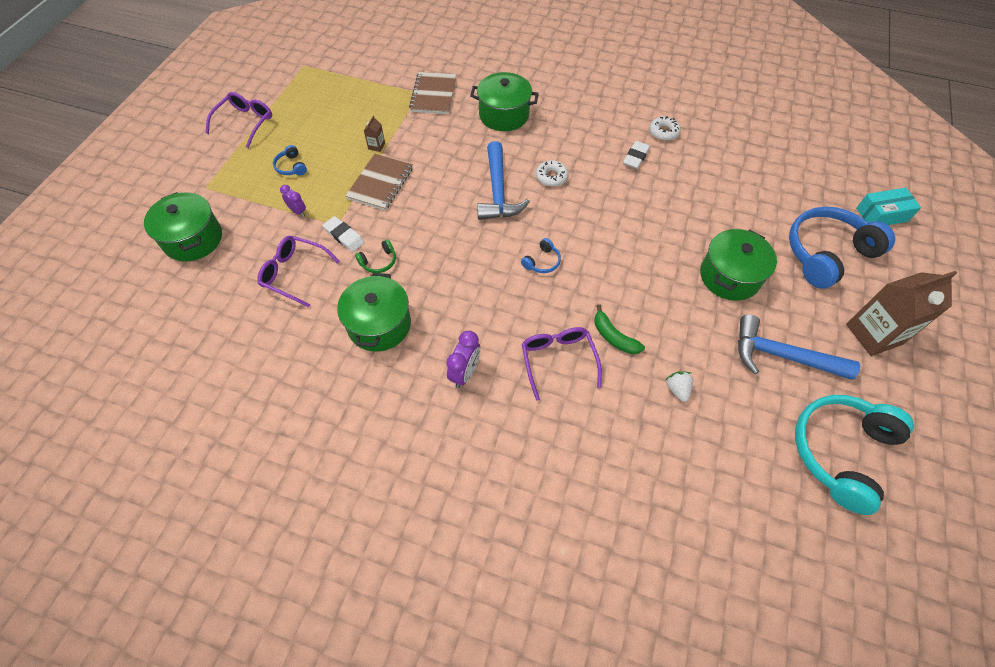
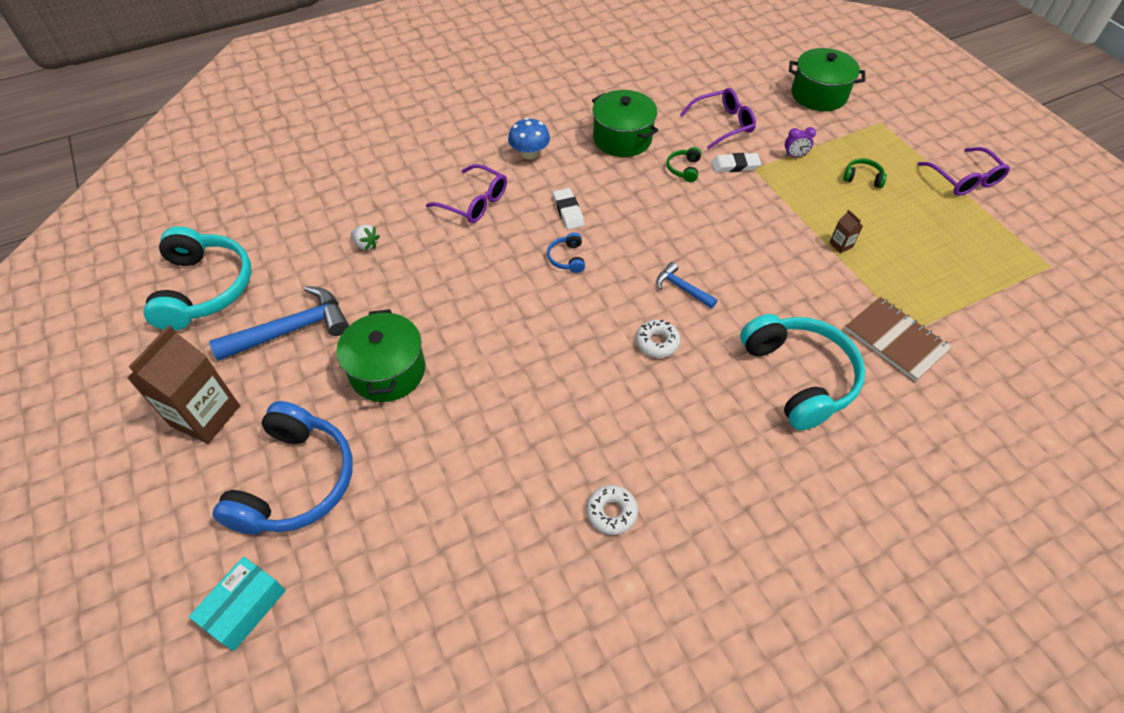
camera: 135 degrees right, 5 degrees down
(291, 167) = (862, 178): blue headphones -> green headphones
(380, 183) = (780, 218): brown notebook -> none
(465, 373) = (529, 153): purple clock -> blue mushroom
(498, 192) = (682, 288): blue hammer -> blue hammer, size x0.53
(504, 115) = (798, 377): green pot -> turquoise headphones
(613, 337) = (448, 245): green banana -> none
(636, 157) = (605, 442): white eraser -> white eraser (568, 211)

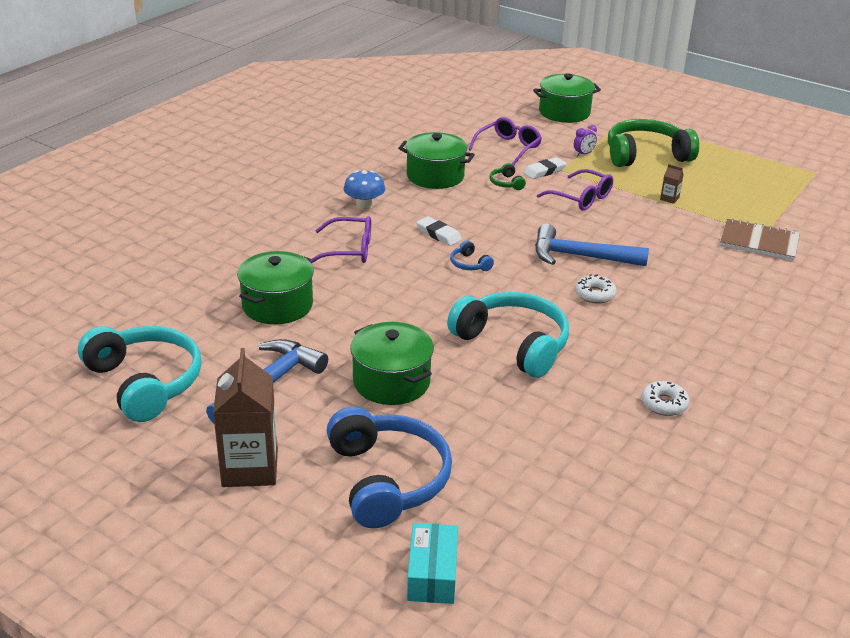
camera: 30 degrees left, 20 degrees down
(366, 244) = (277, 305): white strawberry -> green pot
(682, 288) = (580, 256): blue hammer -> blue hammer, size x1.88
(798, 377) = (716, 283): turquoise headphones -> turquoise headphones (513, 344)
(862, 178) = (646, 155): green headphones -> green headphones, size x2.44
(964, 180) = (716, 139): purple glasses -> purple glasses (581, 198)

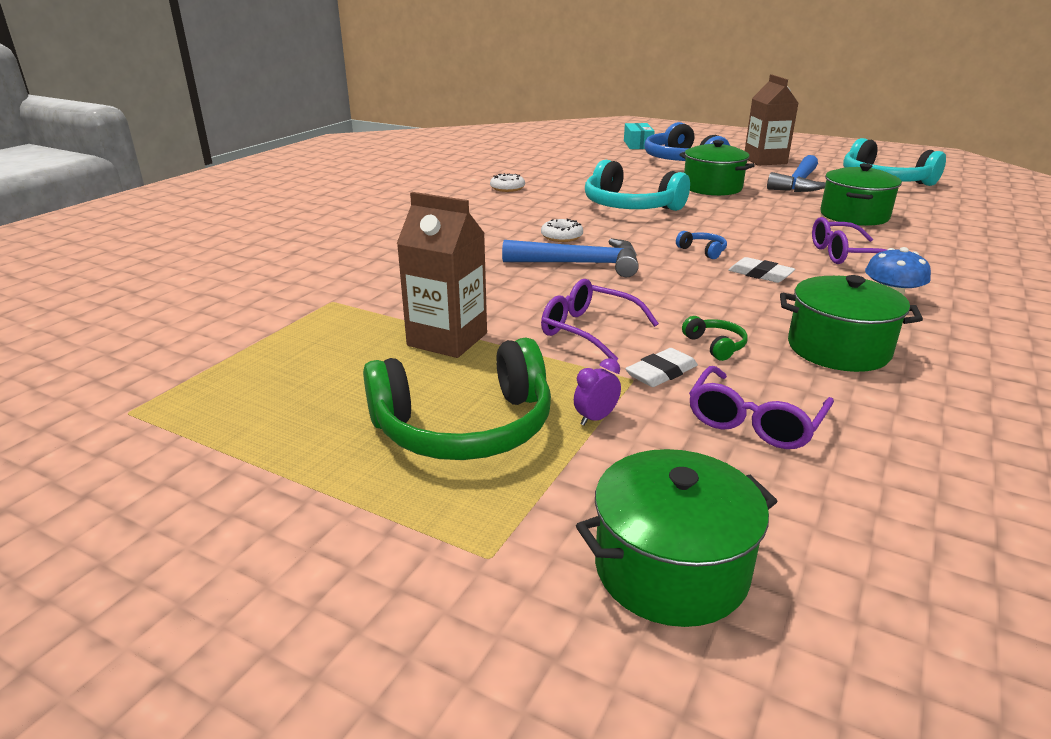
camera: 175 degrees right, 5 degrees down
(669, 198) = (447, 339): brown carton -> brown carton, size x2.46
(759, 242) = (347, 291): brown notebook -> none

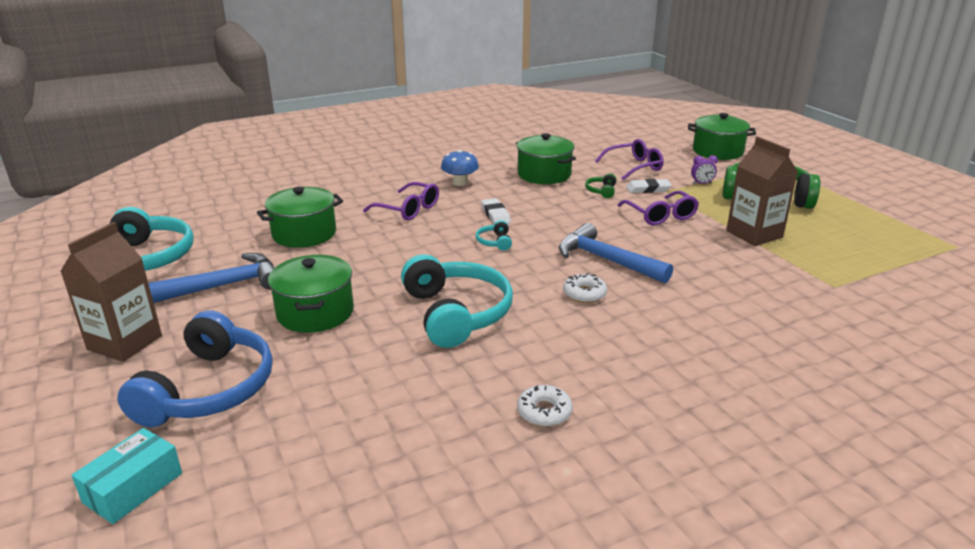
camera: 145 degrees left, 0 degrees up
(702, 251) = (495, 242): blue headphones -> turquoise headphones

